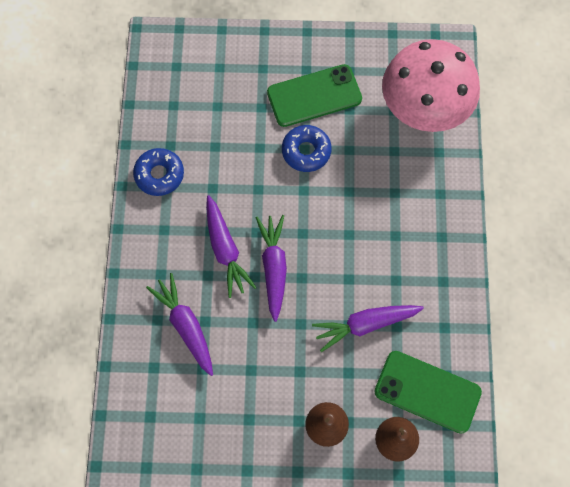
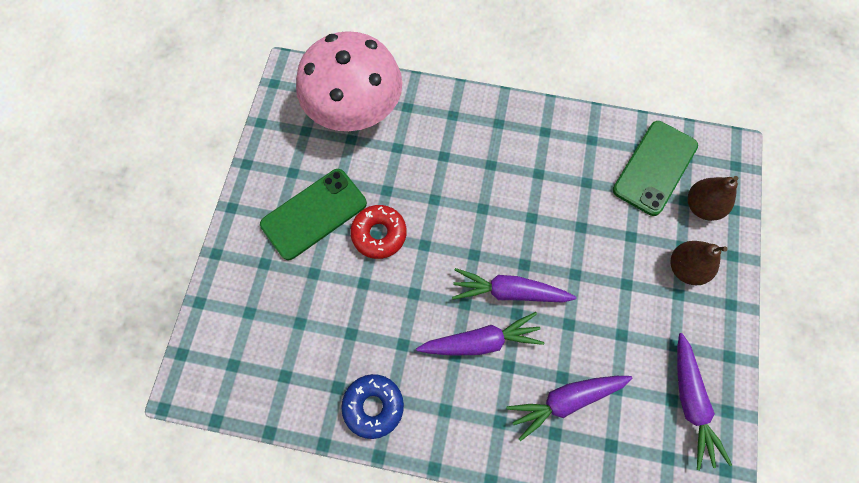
camera: 80 degrees left, 0 degrees up
(306, 151) = (379, 234): blue donut -> red donut
(314, 96) = (314, 214): green phone -> green phone turned 60 degrees clockwise
(365, 325) = (582, 211): purple carrot -> purple carrot (690, 403)

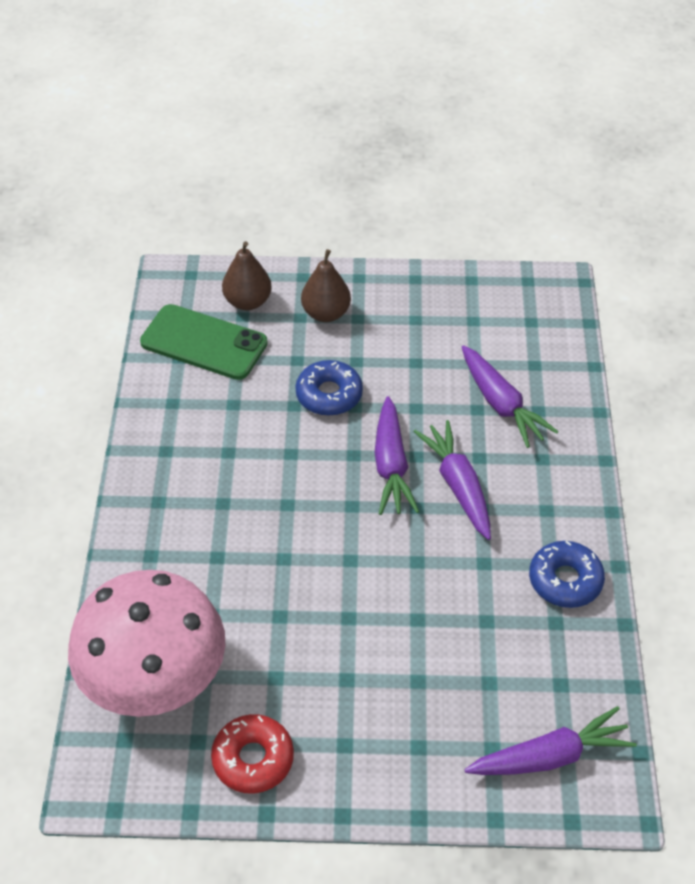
camera: 100 degrees left, 20 degrees down
(314, 214) = (332, 699): green phone -> none
(379, 234) = (346, 613): red donut -> red donut (253, 759)
(590, 255) = (329, 395): none -> blue donut
(690, 403) = (472, 306): purple carrot -> purple carrot (550, 756)

